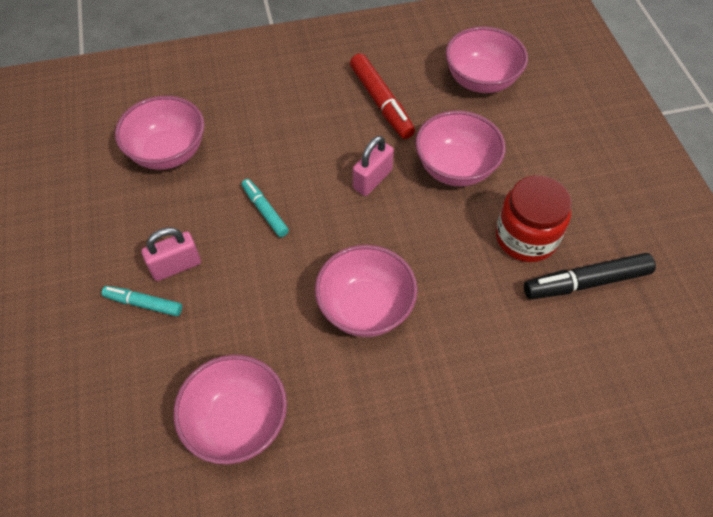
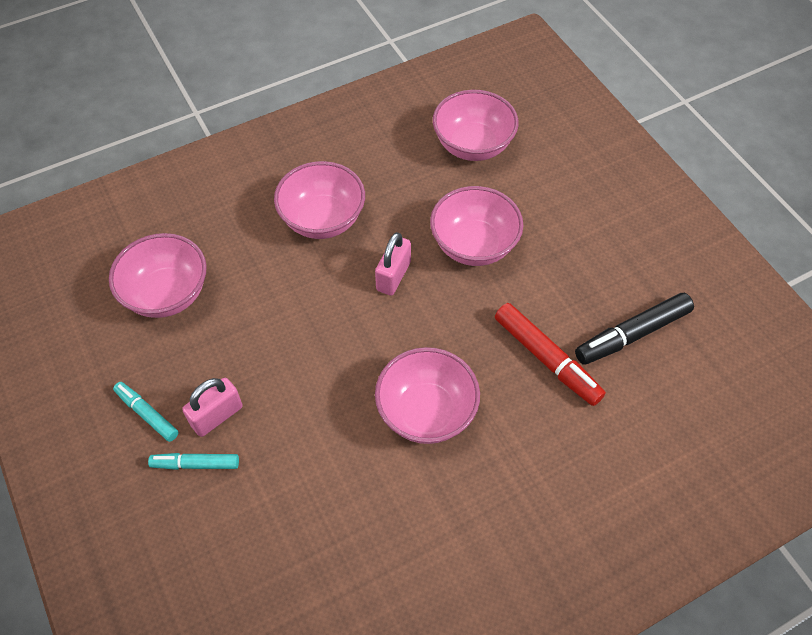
camera: 15 degrees left, 0 degrees up
(237, 422) = (333, 561): pink bowl -> pink bowl (322, 220)
(265, 211) = (292, 335): turquoise marker -> turquoise marker (147, 414)
(381, 102) = (378, 191): red marker -> red marker (547, 359)
(526, 237) = (563, 302): red jar -> none

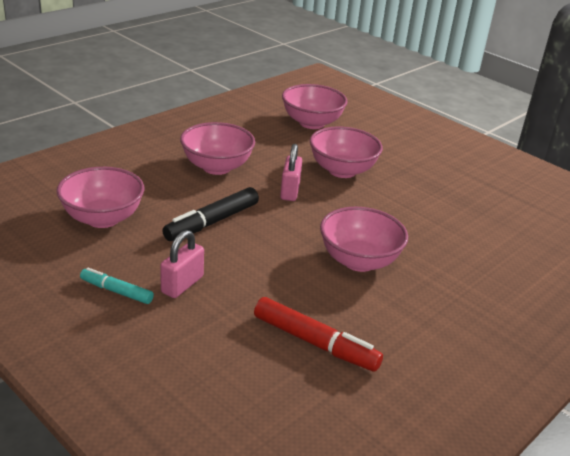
camera: 20 degrees left, 25 degrees down
(195, 464) = (177, 317): turquoise marker -> none
(547, 359) = (432, 222): red marker -> red marker (315, 343)
(632, 334) = (484, 204): black marker -> black marker (212, 222)

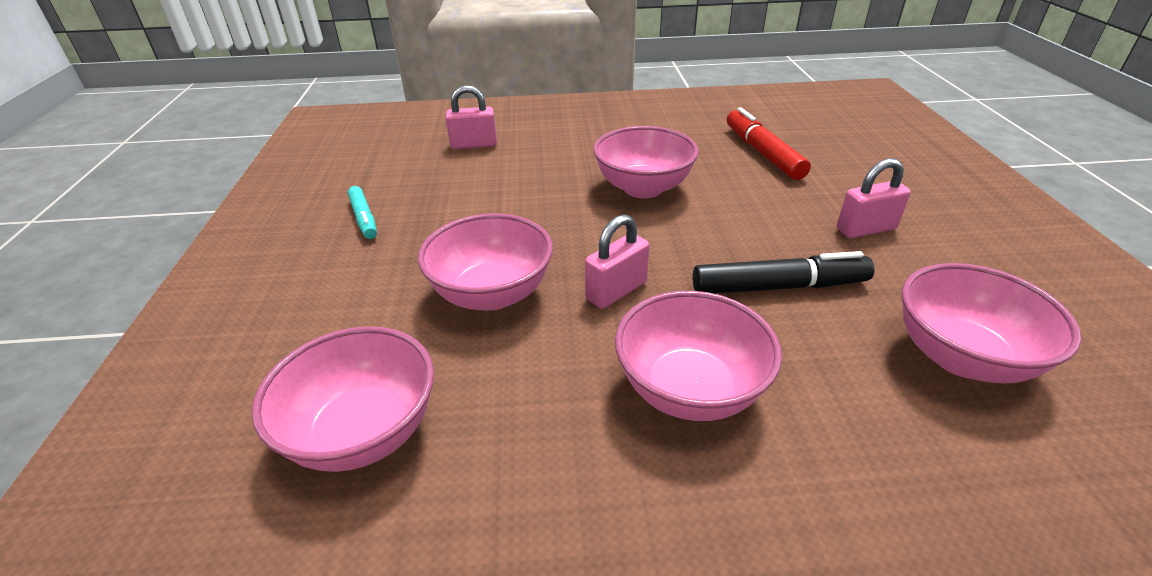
camera: 135 degrees left, 5 degrees up
(116, 291) = (953, 247): turquoise marker -> turquoise marker (364, 218)
(525, 252) = (474, 145): none -> pink padlock

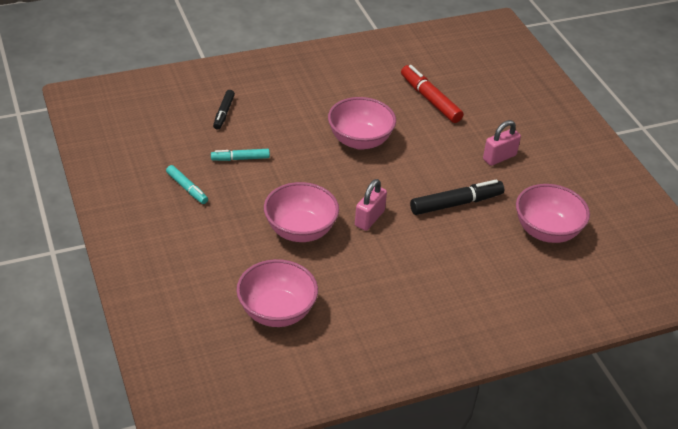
camera: 20 degrees left, 5 degrees up
(461, 192) = (240, 159): none -> turquoise marker
(474, 145) = (224, 113): pink padlock -> black marker
(690, 390) = (423, 267): pink bowl -> none

